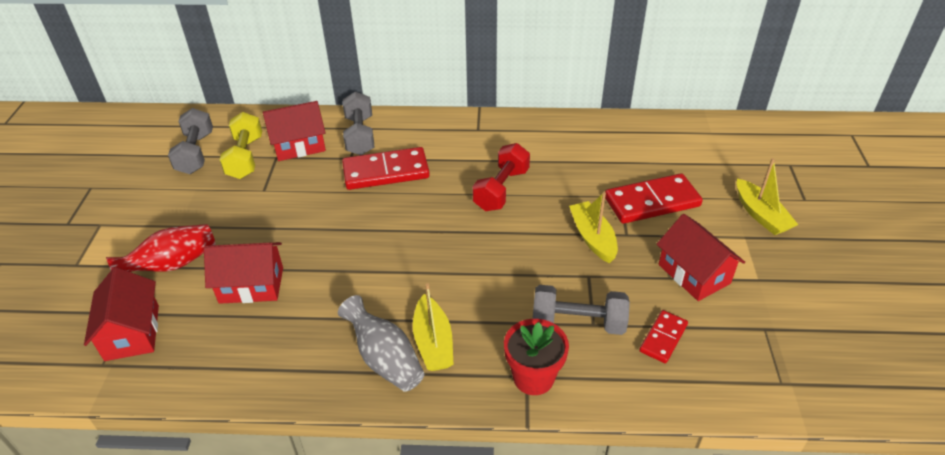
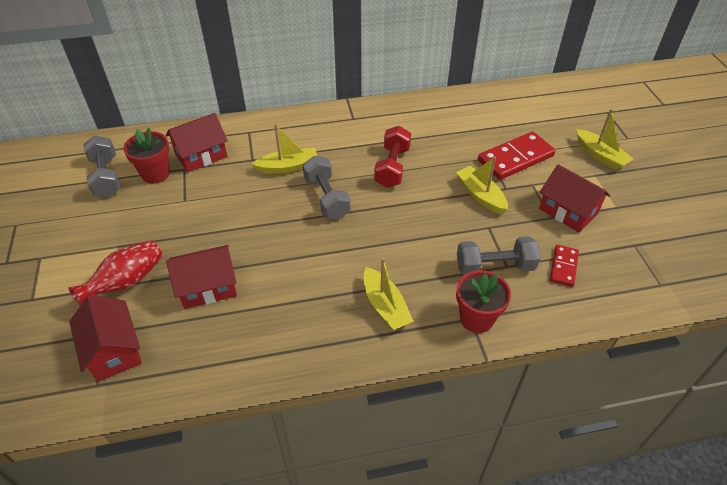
camera: 15 degrees left, 5 degrees up
(245, 157) = (155, 174): yellow dumbbell -> red flower pot
(360, 136) = (253, 138): grey dumbbell -> grey dumbbell (326, 198)
(385, 359) = (350, 328): grey vase -> none
(386, 172) = (288, 167): red domino -> yellow boat

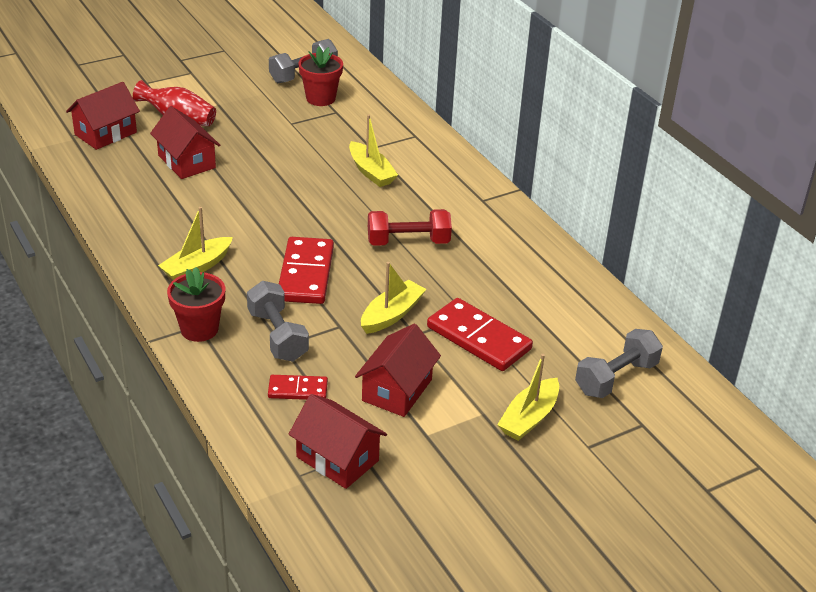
camera: 70 degrees right, 10 degrees down
(201, 155) = (361, 116): red house -> red house (337, 459)
(326, 198) = (334, 205): grey dumbbell -> grey dumbbell (616, 378)
(416, 234) = (305, 274): none -> red domino

